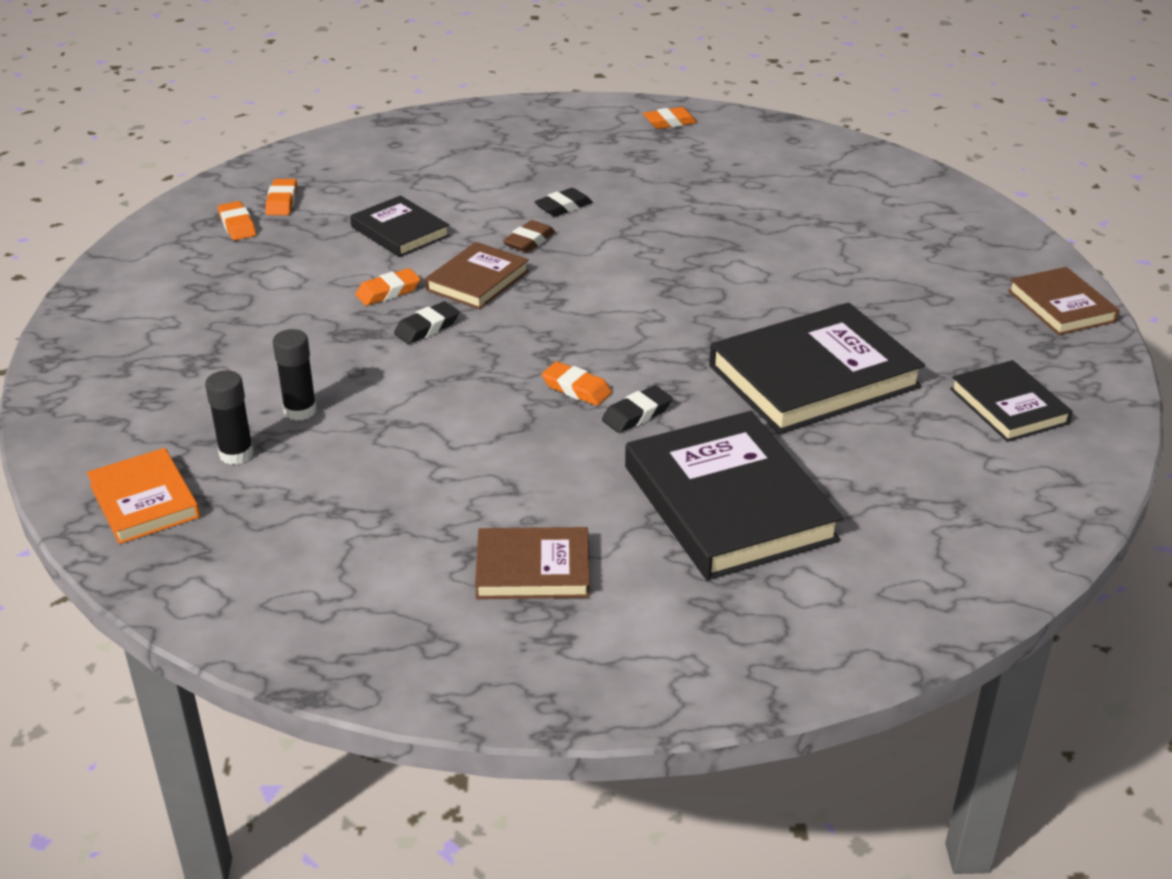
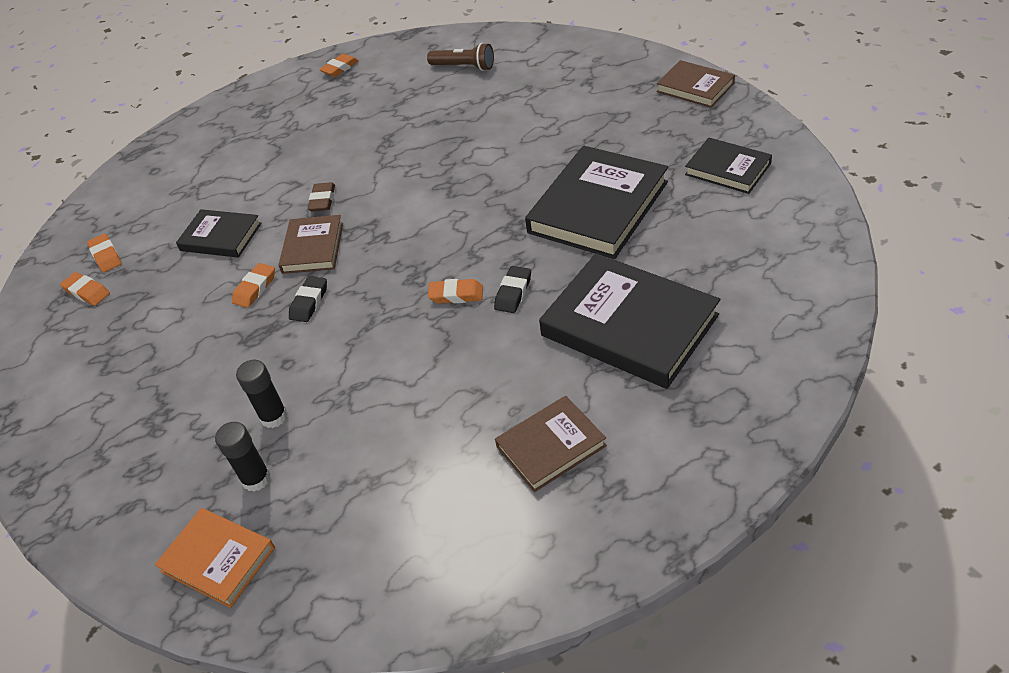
camera: 25 degrees left, 10 degrees up
(563, 207) = (323, 163): black eraser -> none
(807, 175) = (464, 67): none -> brown flashlight

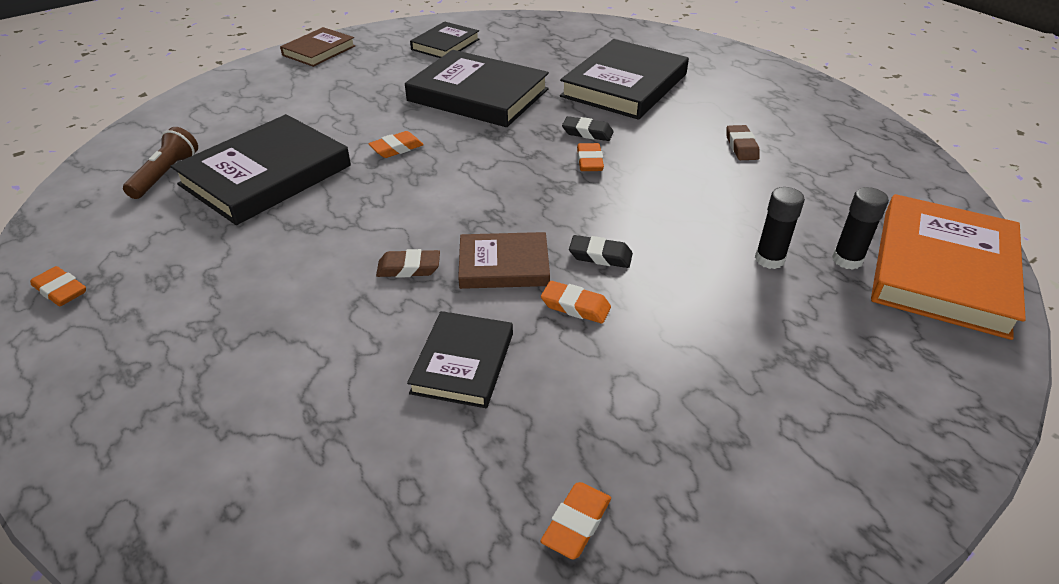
camera: 100 degrees left, 5 degrees down
(106, 256) = (482, 521): orange eraser -> orange eraser (396, 148)
(218, 559) = (942, 270): orange book -> orange book, size x1.78
(457, 110) = (266, 175): none -> black book
(473, 424) = (741, 146): none -> brown eraser
(551, 446) = (751, 115): brown book -> none

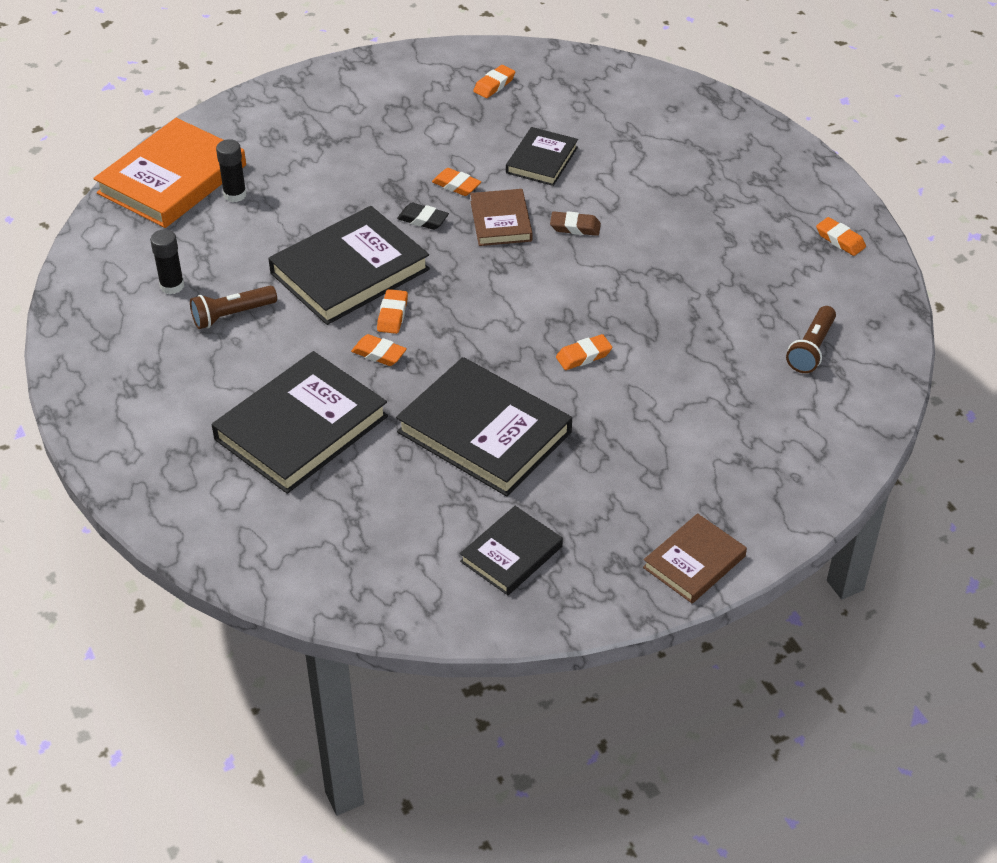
camera: 170 degrees left, 5 degrees up
(266, 175) = (712, 336): black book -> black book (350, 271)
(504, 265) = (500, 221): brown book -> brown book turned 75 degrees clockwise
(587, 133) = (379, 354): black eraser -> orange eraser
(741, 146) = (232, 315): brown eraser -> brown flashlight
(769, 259) = (293, 202): black glue stick -> black glue stick (172, 286)

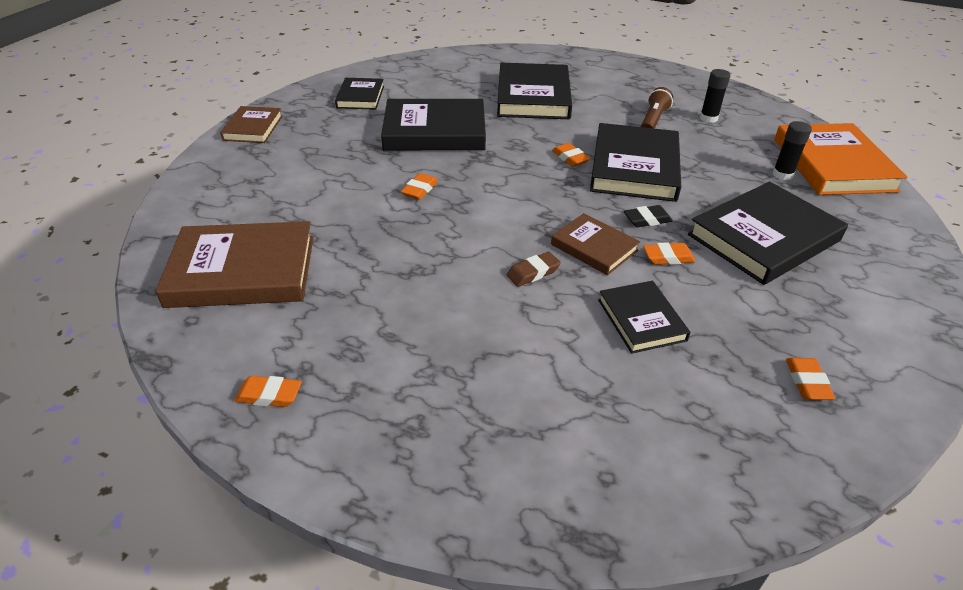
camera: 140 degrees right, 5 degrees down
(358, 161) = (763, 237): none -> black book
(379, 354) = (546, 138): orange eraser -> none
(811, 349) = (242, 271): brown flashlight -> brown book

